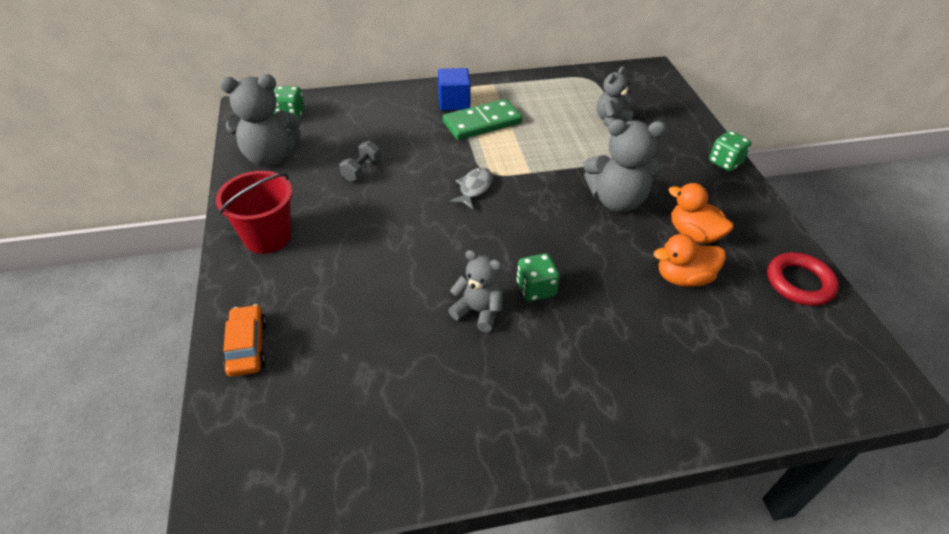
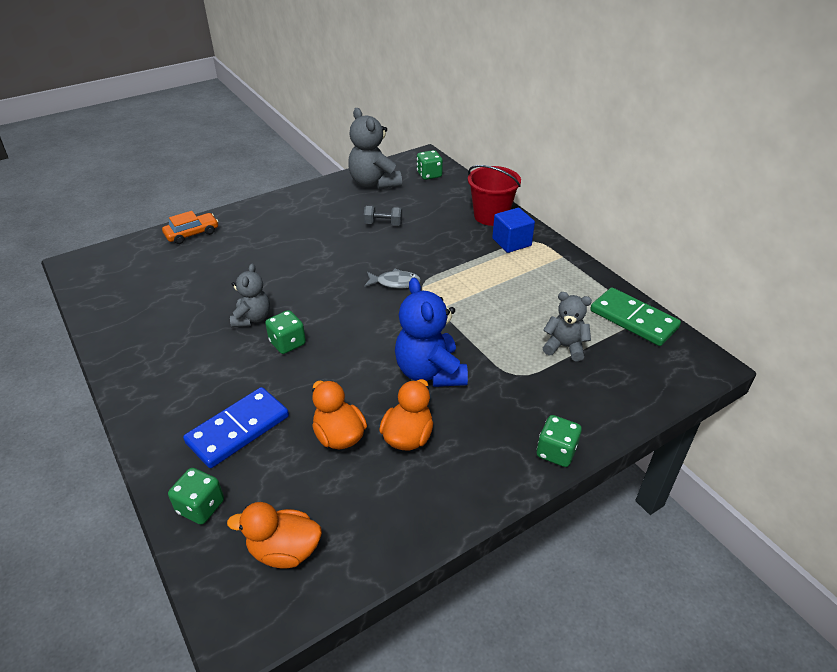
camera: 70 degrees right, 5 degrees down
(267, 237) = (290, 209): red bucket -> red bucket (491, 216)
(482, 122) = (492, 265): green domino -> green domino (633, 319)
(616, 200) = (430, 372): grey teddy bear -> blue teddy bear
(658, 352) = (238, 430): none -> blue domino
(758, 398) = (201, 507): none -> green dice
(799, 283) = (371, 536): red ring -> none
(812, 342) = (284, 550): none -> orange duck

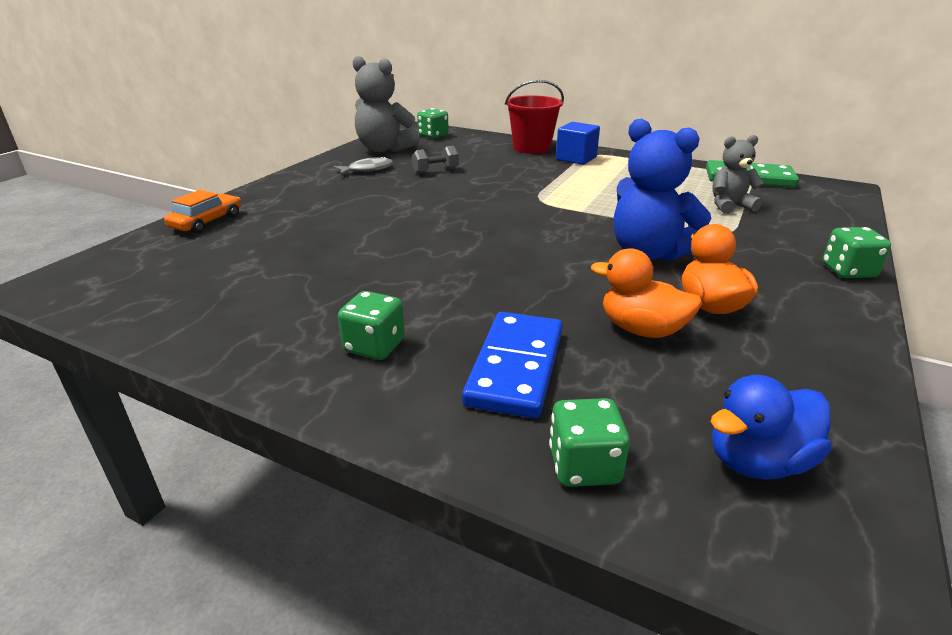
camera: 30 degrees left, 10 degrees down
(252, 318) = (388, 268): grey teddy bear -> none
(284, 550) = (757, 461): orange duck -> blue duck
(287, 343) = (463, 275): green dice -> green dice (374, 346)
(395, 283) = (511, 204): grey fish -> grey fish (367, 169)

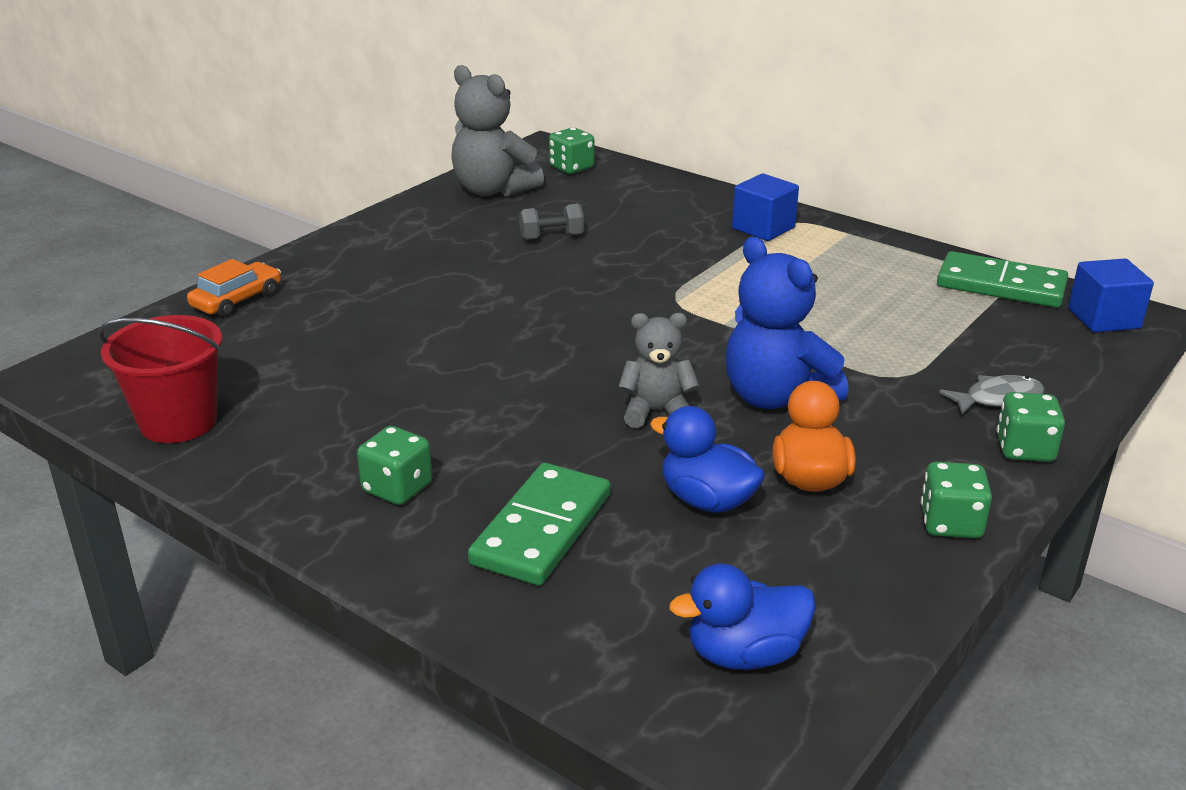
camera: 10 degrees right, 0 degrees up
(367, 169) = (459, 227): grey fish -> grey fish (998, 399)
(516, 367) = (542, 529): blue domino -> green domino
(531, 148) = (707, 203): red bucket -> red bucket (178, 422)
(584, 466) = (566, 636): green dice -> green dice (950, 523)
(641, 330) = (707, 500): orange duck -> blue duck
(729, 206) = (937, 332): grey teddy bear -> grey teddy bear (657, 412)
(828, 191) = (1104, 318): none -> blue cube

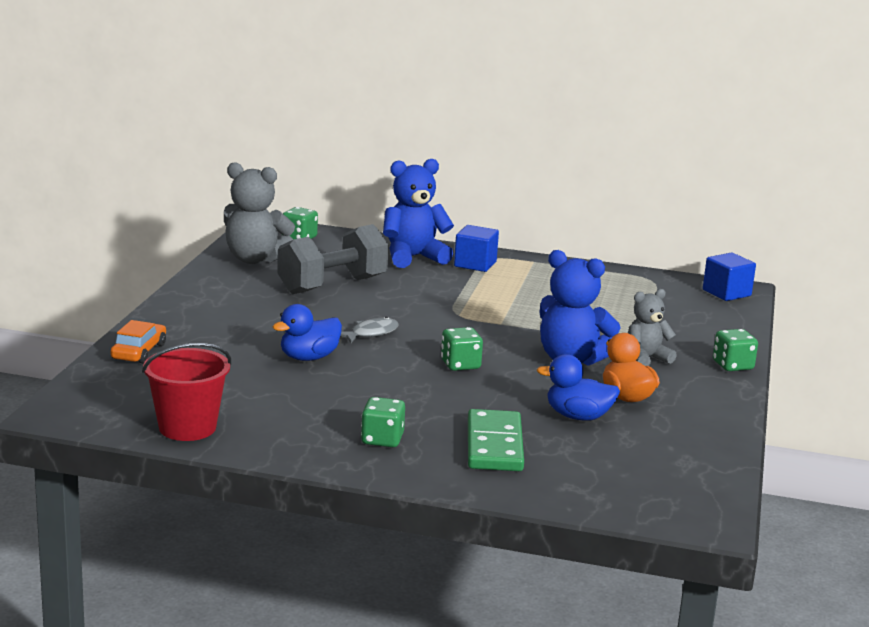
camera: 25 degrees left, 10 degrees down
(551, 237) = (332, 285): grey dumbbell -> grey dumbbell, size x2.21
(657, 412) = (505, 377): grey teddy bear -> grey teddy bear (646, 358)
(690, 209) = (413, 257): none -> blue teddy bear
(744, 654) = (662, 481): blue duck -> blue duck (309, 358)
(950, 523) = (720, 406): green dice -> green dice (460, 365)
(998, 399) = (699, 343): grey fish -> grey fish (371, 333)
(1001, 285) = (654, 281): green domino -> none

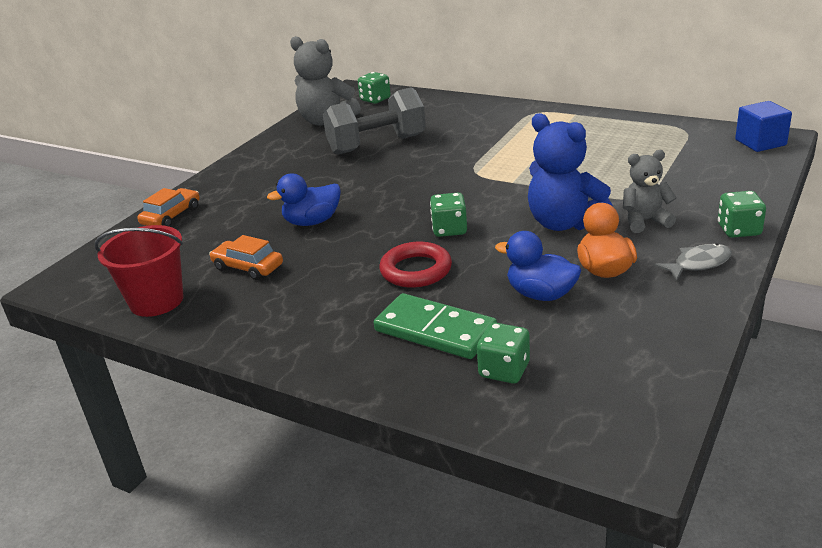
camera: 20 degrees right, 10 degrees up
(267, 398) = (248, 267): none -> orange car
(371, 333) = (383, 194): grey fish -> grey fish (698, 264)
(382, 439) = (326, 320): green dice -> green dice (504, 370)
(413, 257) = (464, 114): blue teddy bear -> none
(447, 399) = (416, 270): none -> red ring
(475, 264) = (518, 119): blue cube -> none
(494, 445) = (435, 330): green domino -> green domino turned 75 degrees counterclockwise

